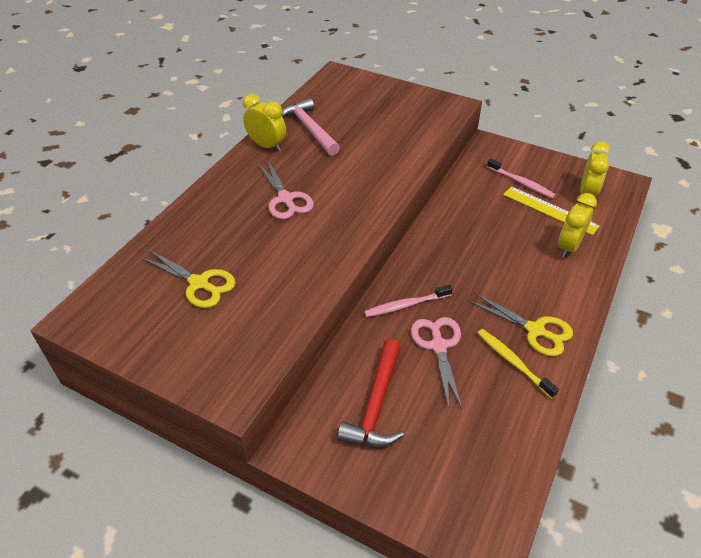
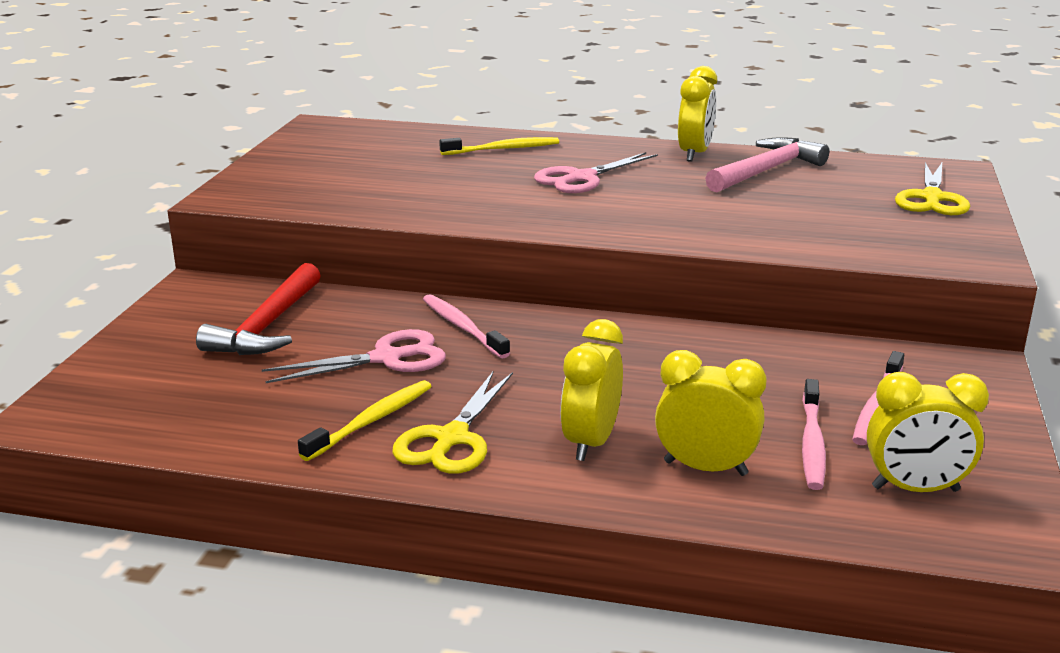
camera: 75 degrees right, 20 degrees down
(199, 283) = (392, 160): yellow scissors -> yellow scissors (931, 198)
(208, 223) = (503, 149): none -> yellow toothbrush
(376, 404) = (268, 326): red hammer -> red hammer turned 75 degrees counterclockwise
(543, 279) = (590, 442): none -> yellow clock
(550, 210) = (812, 443): yellow ruler -> pink toothbrush

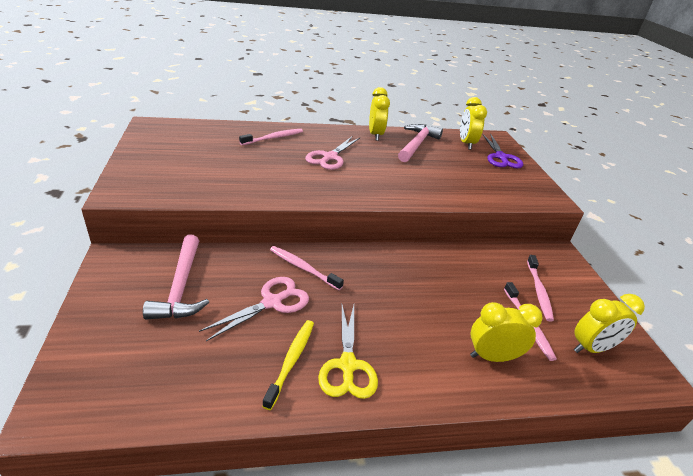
camera: 25 degrees left, 10 degrees up
(268, 326) = (181, 286): red hammer -> pink hammer
(503, 149) = (273, 138): yellow toothbrush -> pink toothbrush
(590, 442) = (424, 350): yellow clock -> yellow clock (466, 143)
(931, 198) = (501, 157): yellow scissors -> purple scissors

